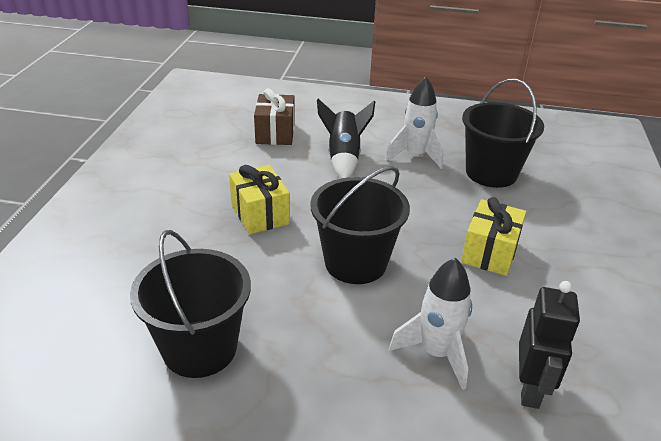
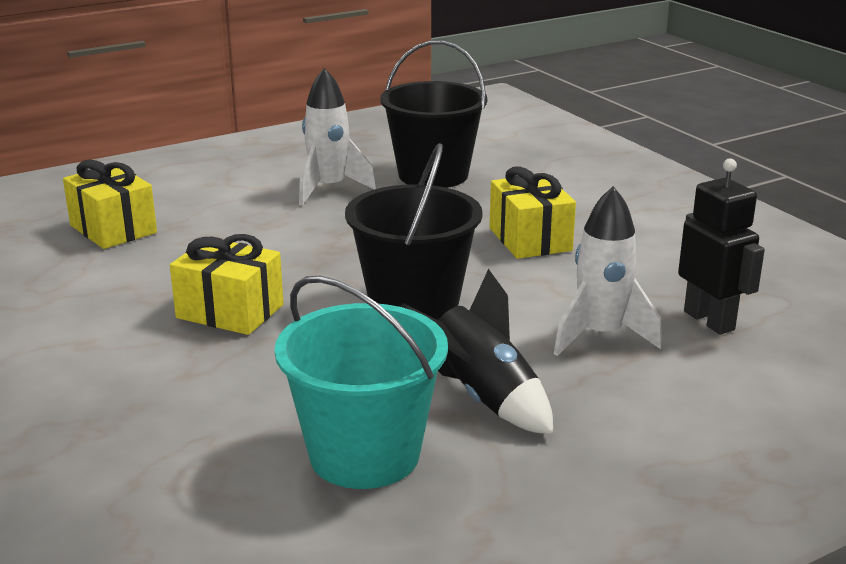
camera: 40 degrees left, 10 degrees down
(200, 348) = (364, 454): black bucket -> turquoise bucket
(275, 133) = (113, 229): brown gift -> yellow gift
(343, 158) = (247, 221): black rocket -> black rocket (482, 397)

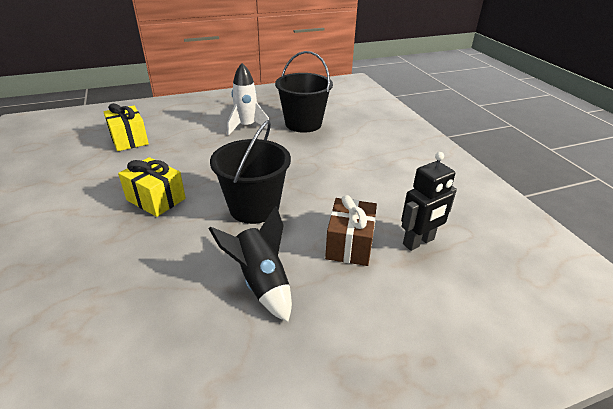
camera: 10 degrees right, 10 degrees up
(364, 454) = (173, 317): turquoise bucket -> none
(530, 239) = (336, 170): yellow gift -> none
(600, 335) = (349, 244): white rocket -> brown gift
(709, 320) = (419, 242): black robot -> black robot turned 75 degrees clockwise

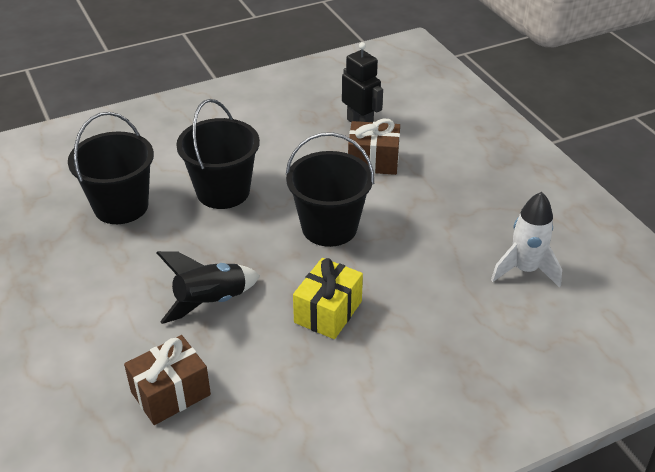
camera: 95 degrees left, 5 degrees up
(129, 139) = (170, 393): yellow gift -> brown gift
(246, 127) = (128, 262): white rocket -> white rocket (524, 270)
(261, 282) = (435, 209): black rocket -> black rocket (211, 302)
(312, 160) = (223, 191): none -> black bucket

